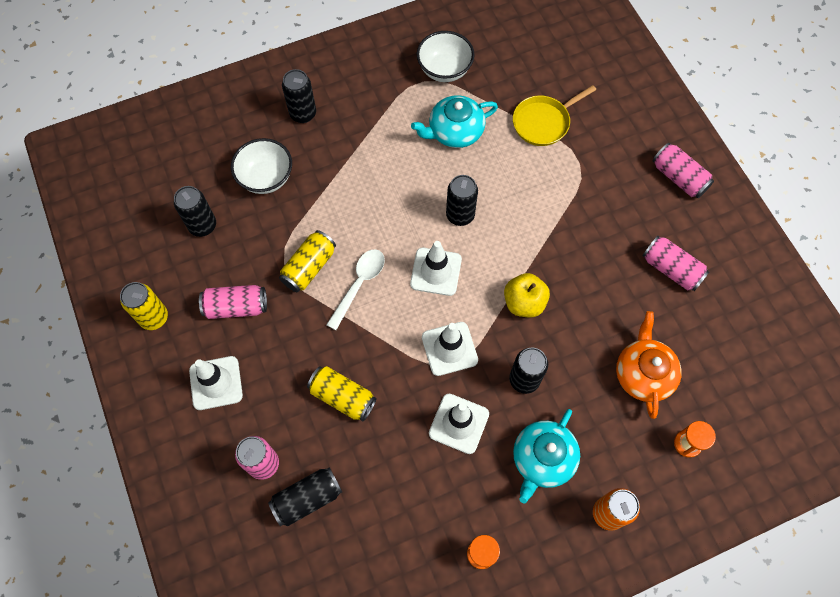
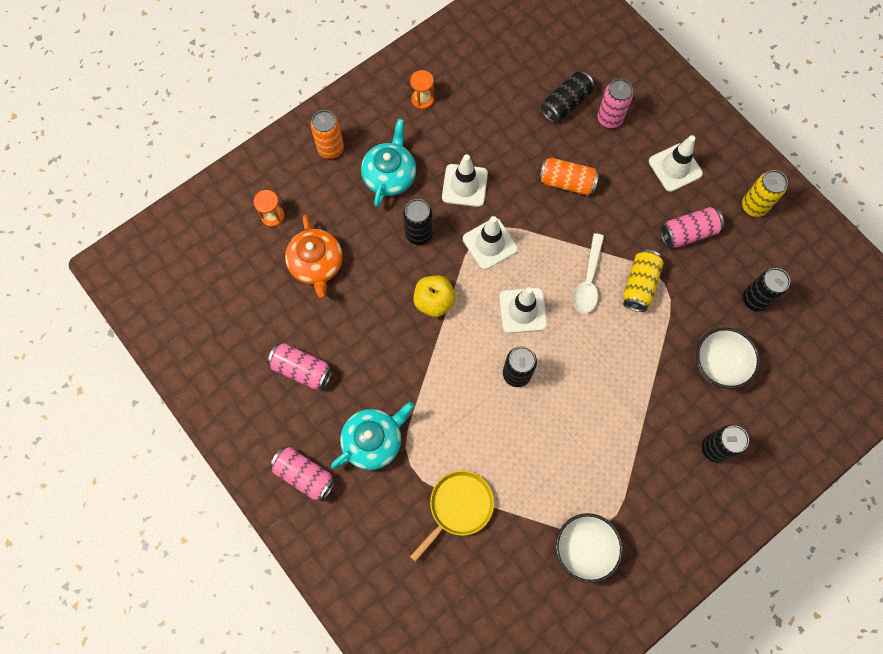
camera: 165 degrees right, 5 degrees up
(342, 397) = (566, 182): yellow can -> orange can
(454, 132) = (549, 469): turquoise teapot -> turquoise teapot (373, 440)

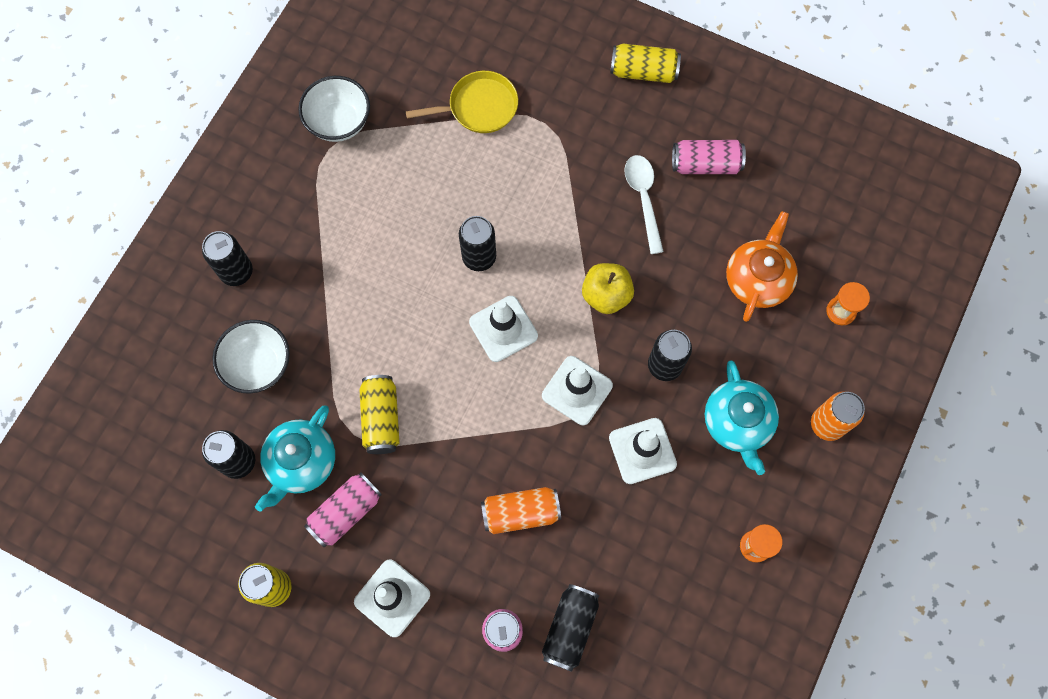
camera: 155 degrees right, 0 degrees up
(304, 475) = (643, 71): pink can -> yellow can
(316, 264) = (757, 279): orange teapot -> orange teapot turned 60 degrees clockwise
(373, 440) = (594, 130): turquoise teapot -> turquoise teapot (301, 462)
(458, 507) = (479, 107): yellow pan -> yellow pan turned 120 degrees counterclockwise
(588, 280) = (443, 397): white spoon -> white spoon (643, 199)

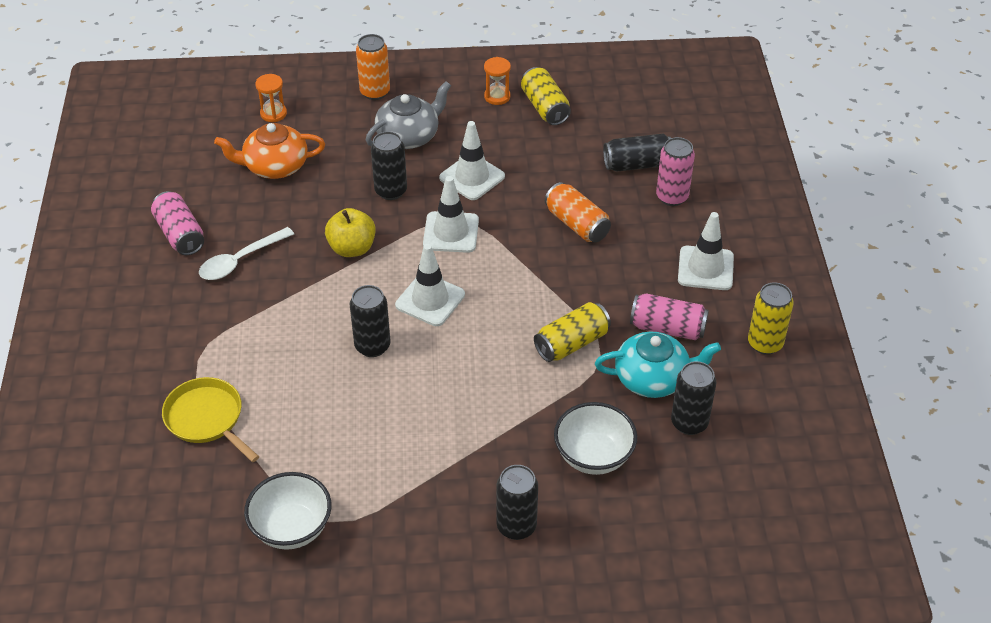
camera: 120 degrees left, 25 degrees down
(643, 71) = (98, 312): yellow can -> yellow can (544, 107)
(737, 423) = (409, 136): turquoise teapot -> grey teapot

